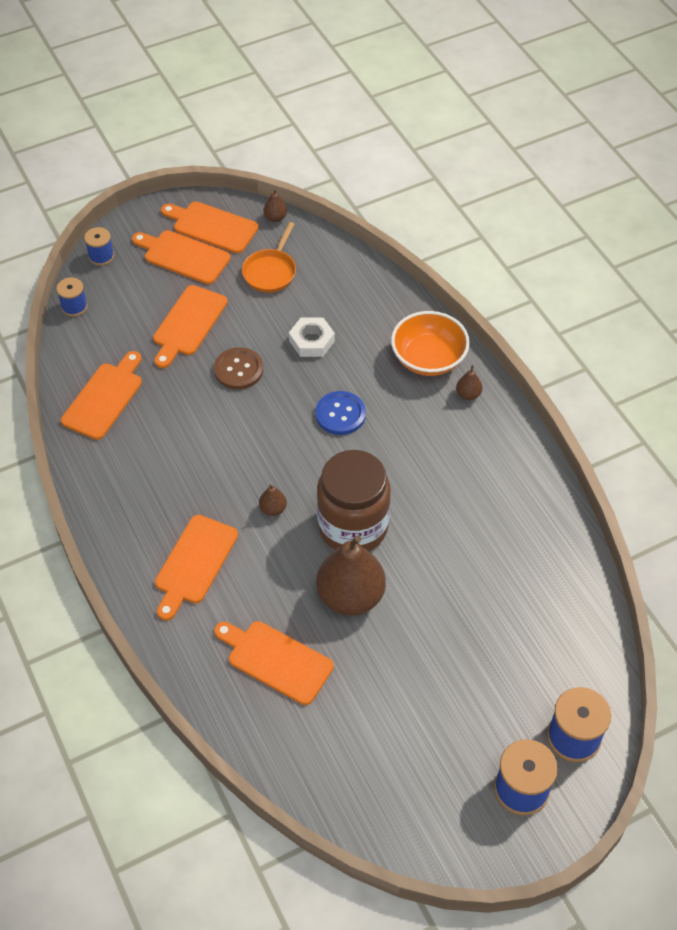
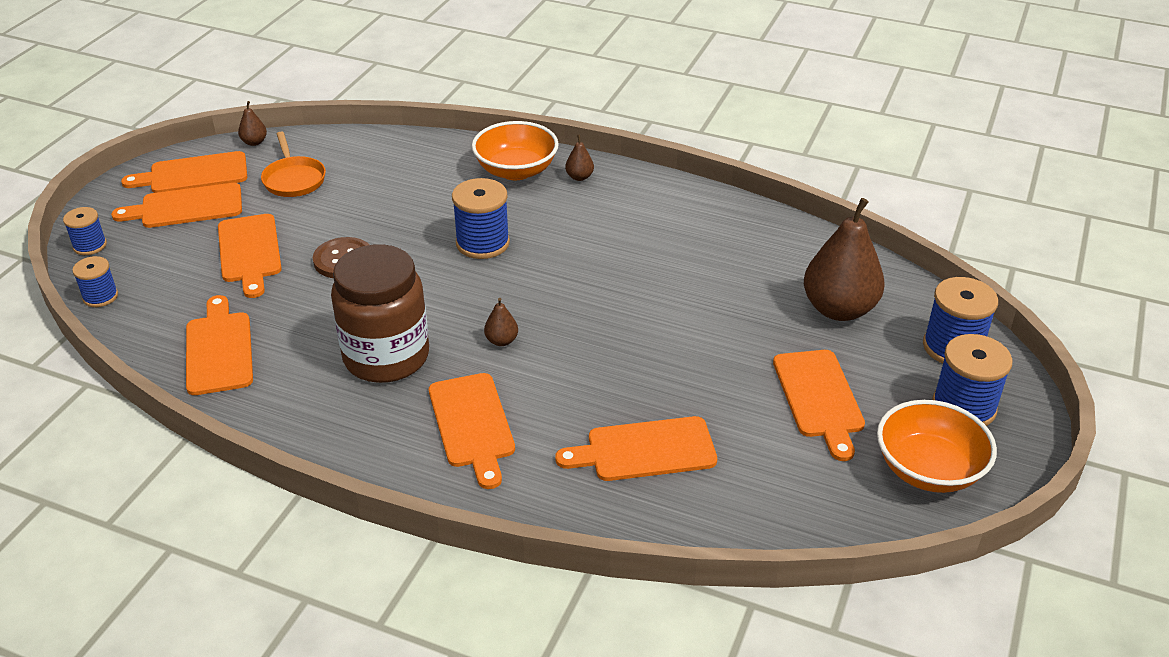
camera: 40 degrees left, 15 degrees down
(311, 341) = (393, 207): white nut -> none
(340, 414) = (482, 243): blue button -> blue spool
(350, 596) = (652, 363): brown pear -> brown pear (839, 309)
(353, 527) = (592, 313): brown jar -> brown jar (386, 357)
(429, 706) = (819, 398): none -> orange cutting board
(439, 814) = (928, 469): none -> orange bowl

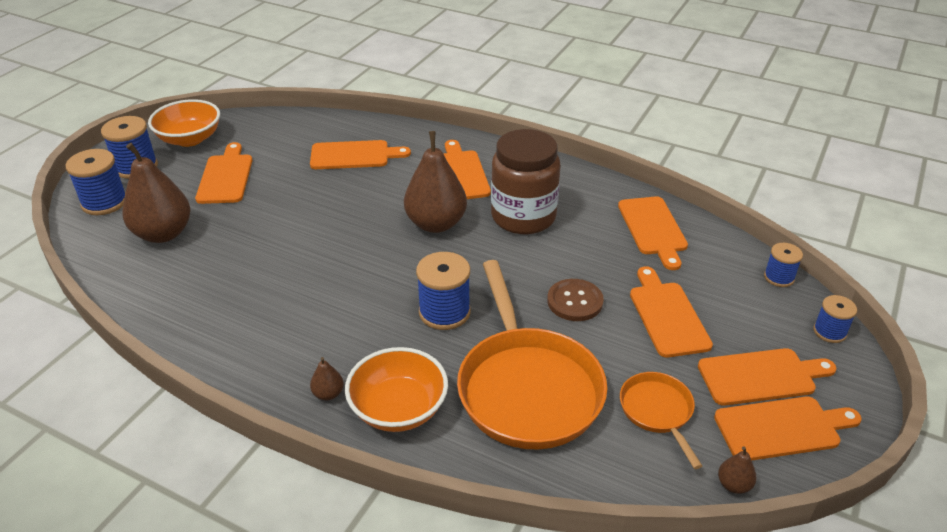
camera: 175 degrees left, 0 degrees up
(404, 189) = (527, 388): none -> orange pan
(501, 341) = (436, 224): brown pear -> brown pear, size x2.37

